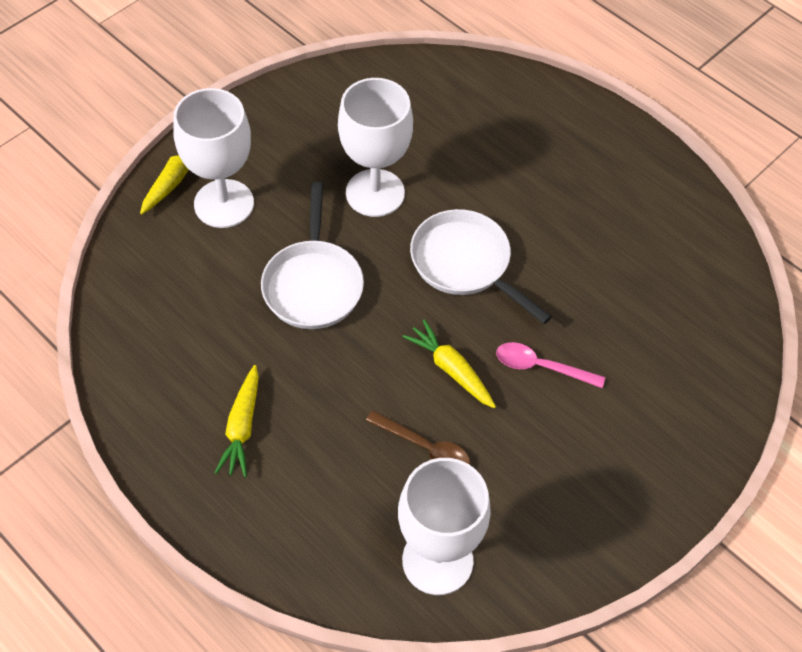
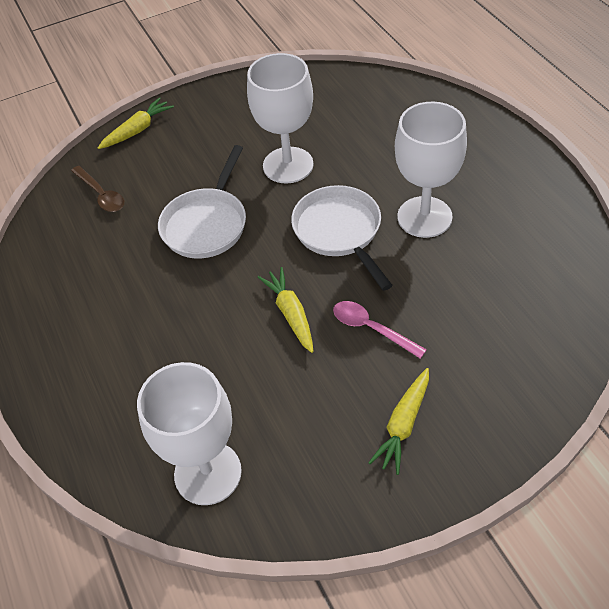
camera: 25 degrees right, 5 degrees down
(224, 204) = (166, 153): white goblet -> white goblet (424, 217)
(242, 427) = (98, 322): yellow carrot -> yellow carrot (403, 425)
(425, 448) = (240, 373): brown spoon -> brown spoon (101, 195)

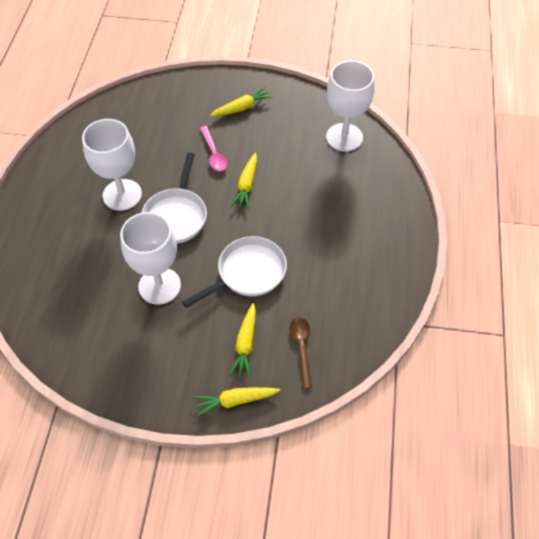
camera: 150 degrees left, 5 degrees up
(160, 169) = (245, 344): none -> yellow carrot

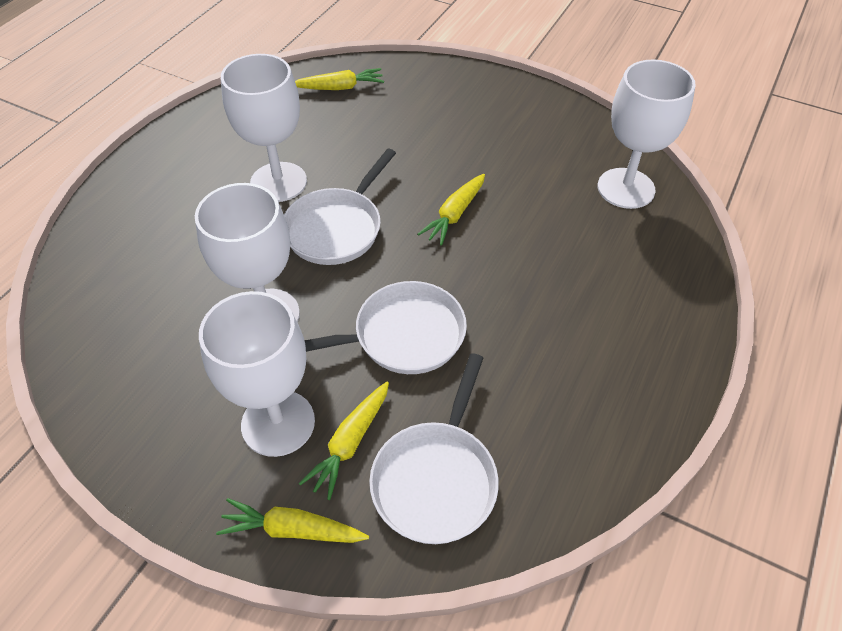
camera: 20 degrees right, 5 degrees down
(198, 347) = (278, 423): none -> white goblet
(214, 154) = (427, 163): pink spoon -> none
(242, 108) = (491, 116): yellow carrot -> yellow carrot (340, 88)
(301, 348) = (436, 479): brown spoon -> white pan

